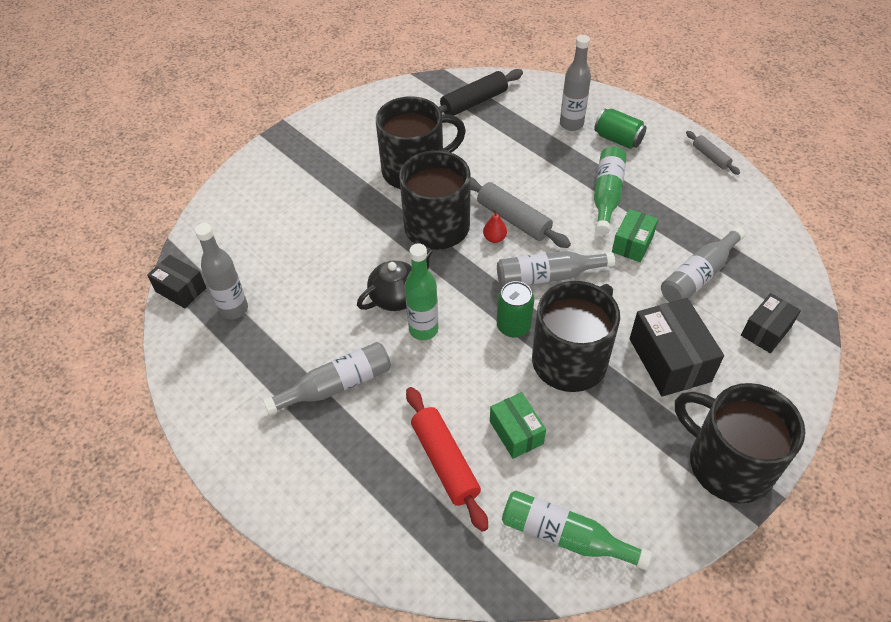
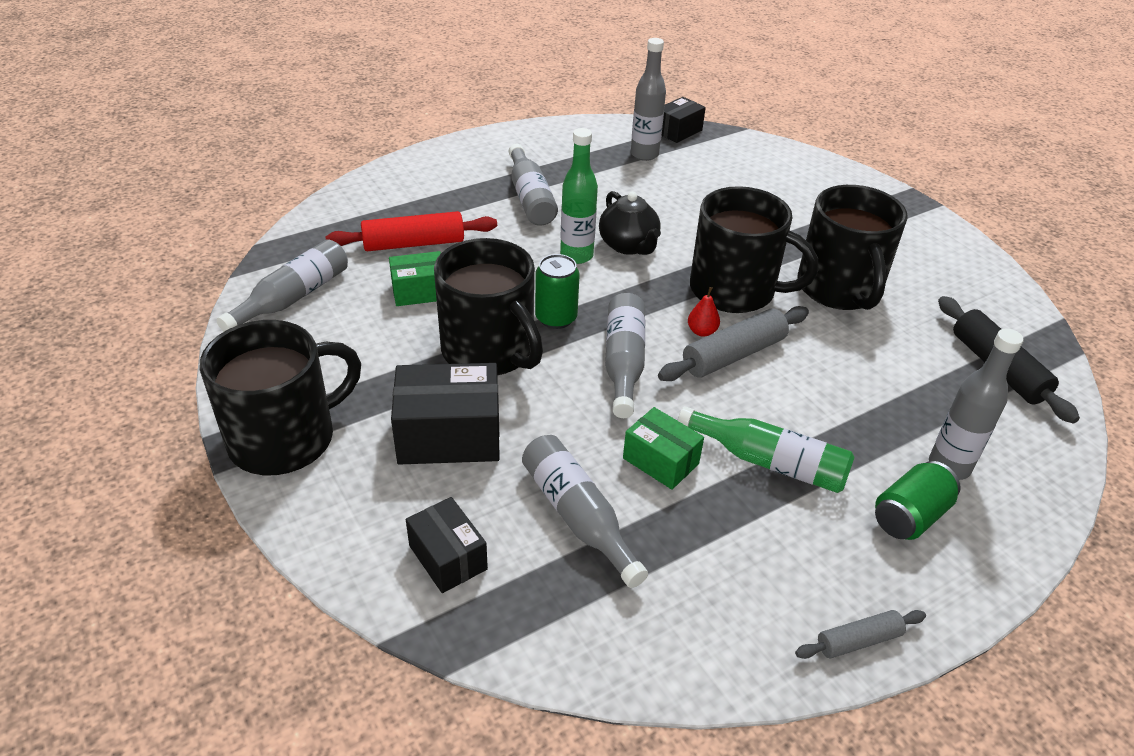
camera: 100 degrees right, 10 degrees down
(565, 536) = (293, 297): green bottle -> grey bottle

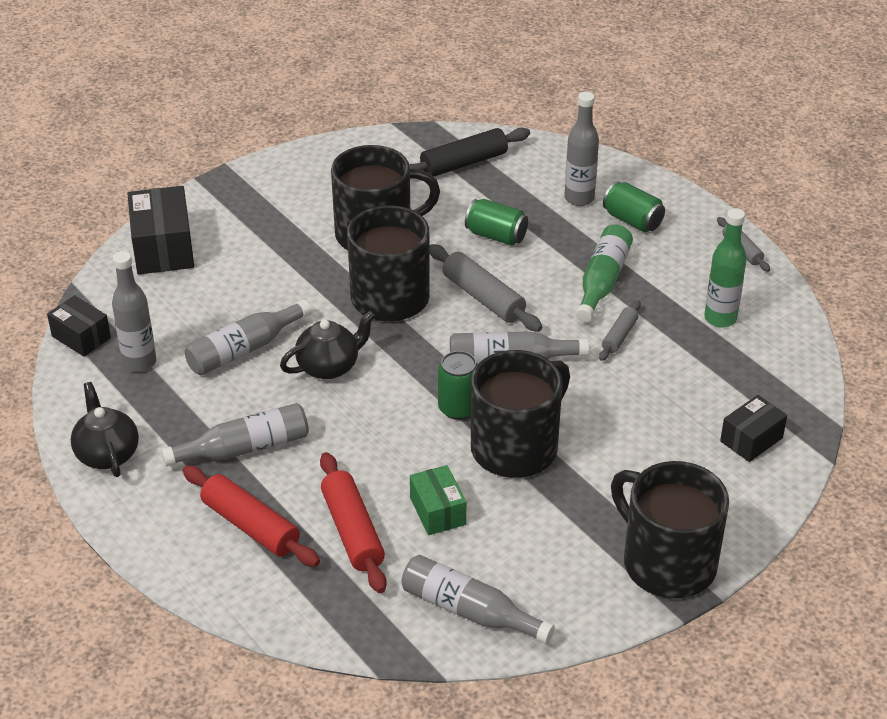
camera: 95 degrees left, 0 degrees up
(440, 196) = (250, 526): none -> red rolling pin
(449, 435) = (630, 458): black box -> black box (163, 248)
(539, 140) = (107, 454): none -> black teapot
(576, 256) = (353, 402): green bottle -> green bottle (720, 318)
(578, 516) = (689, 376): grey bottle -> grey bottle (244, 349)
(660, 461) = (619, 336): green box -> grey rolling pin
(702, 331) = (456, 316): red pear -> none
(852, 378) = (496, 235): none -> green can

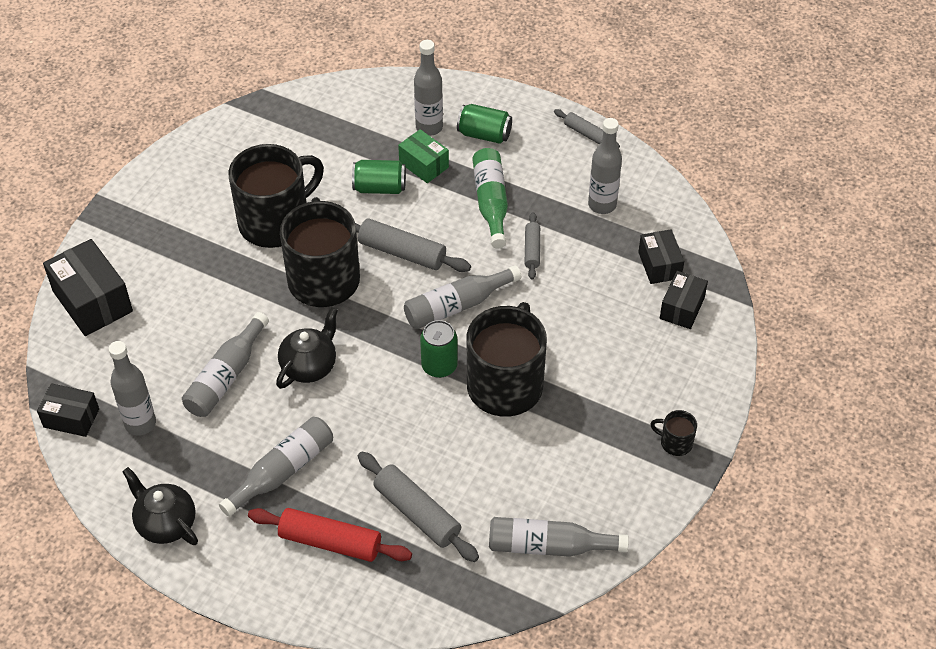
camera: 25 degrees left, 10 degrees up
(352, 531) = (417, 513): red rolling pin -> grey rolling pin
(437, 511) = (475, 467): green box -> green box (424, 165)
(463, 163) = (312, 124): black rolling pin -> none
(667, 562) = (675, 442): black mug -> black mug, size x0.41
(720, 318) = (602, 205): green bottle -> grey bottle
(750, 392) = (659, 265): none -> black box

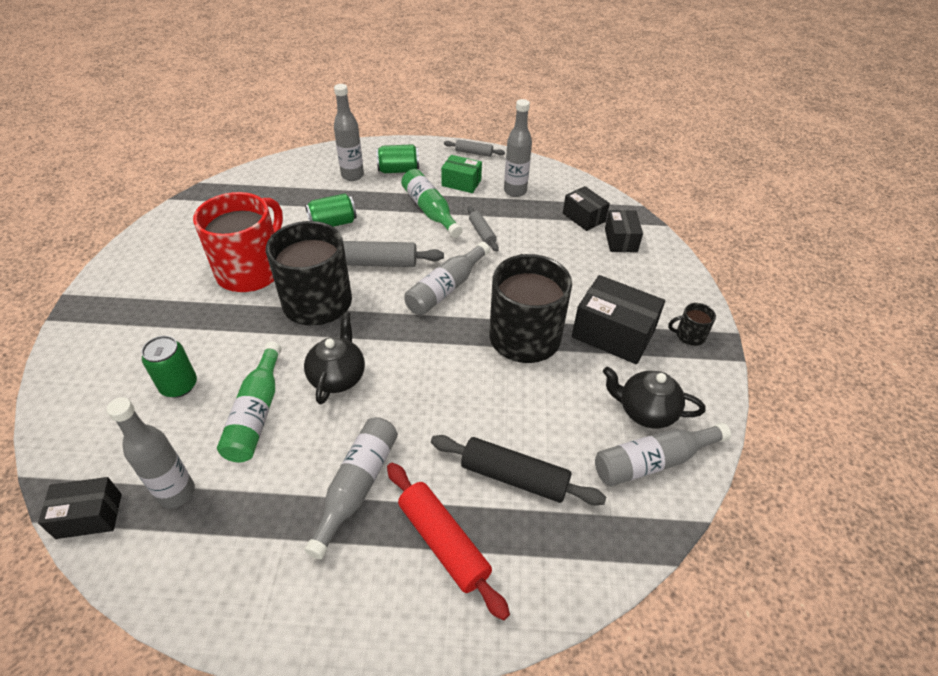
camera: 25 degrees left, 5 degrees down
(92, 301) = (83, 388): black box -> black box (613, 334)
(166, 523) = (246, 596): black teapot -> black teapot (645, 411)
(226, 376) = (256, 413): grey bottle -> green bottle
(276, 221) = (251, 270): black mug -> red mug
(330, 542) = (443, 542): red rolling pin -> red rolling pin turned 60 degrees clockwise
(417, 513) = (514, 477): grey rolling pin -> black rolling pin
(424, 165) = (361, 200): green box -> green box (461, 183)
(439, 366) = (458, 339): green can -> green can (179, 385)

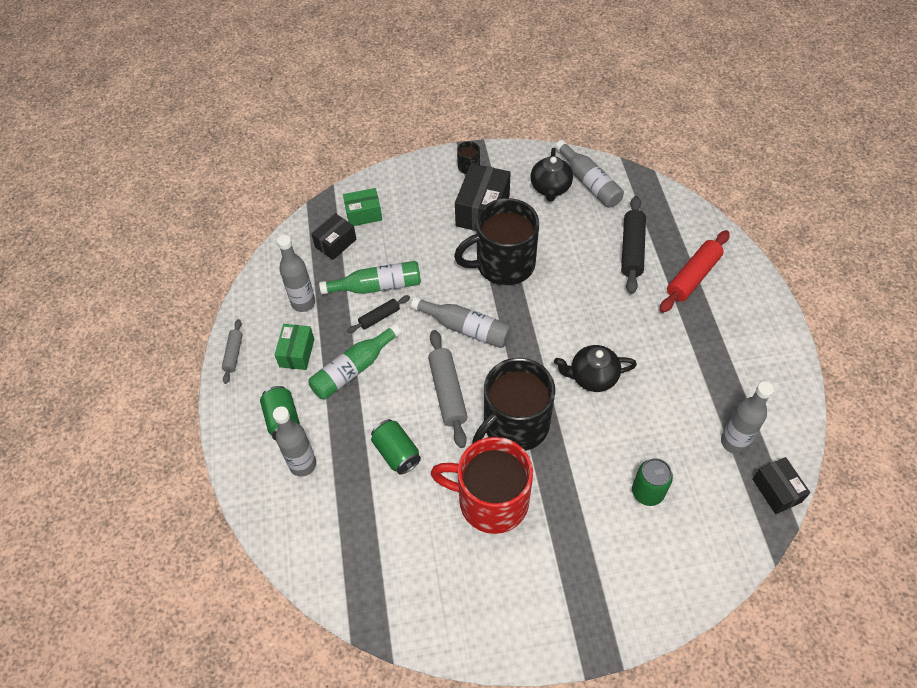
camera: 100 degrees left, 10 degrees up
(256, 413) = (649, 420): green bottle -> green bottle (377, 286)
(357, 486) = (677, 333): grey bottle -> none
(482, 233) = (379, 317): grey rolling pin -> black rolling pin
(621, 240) = (363, 214): black box -> green box

